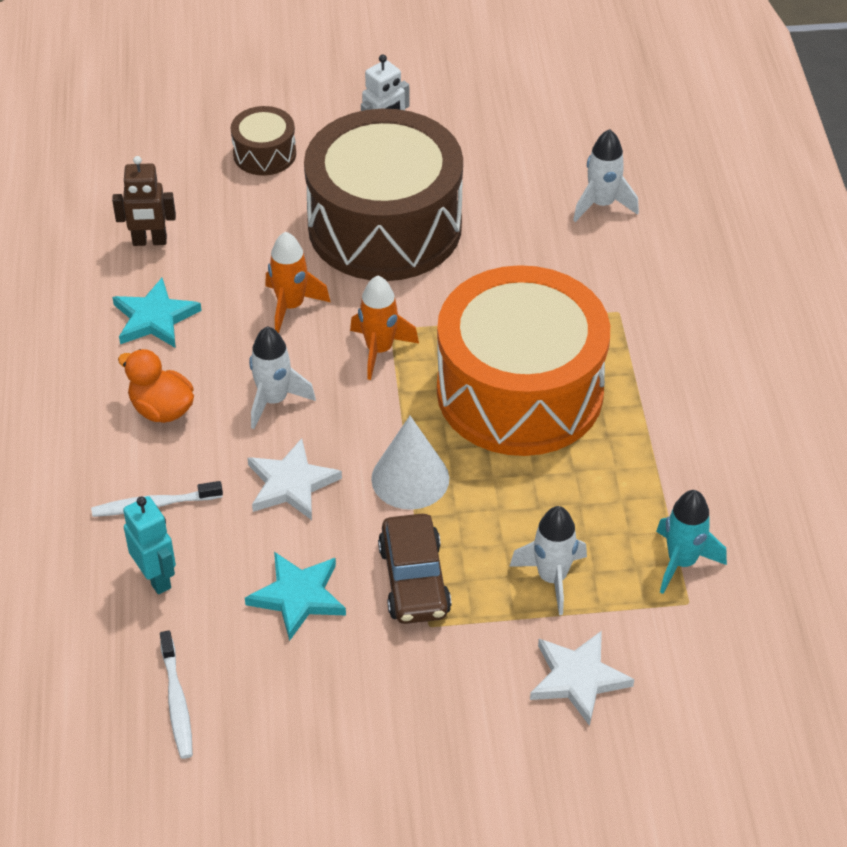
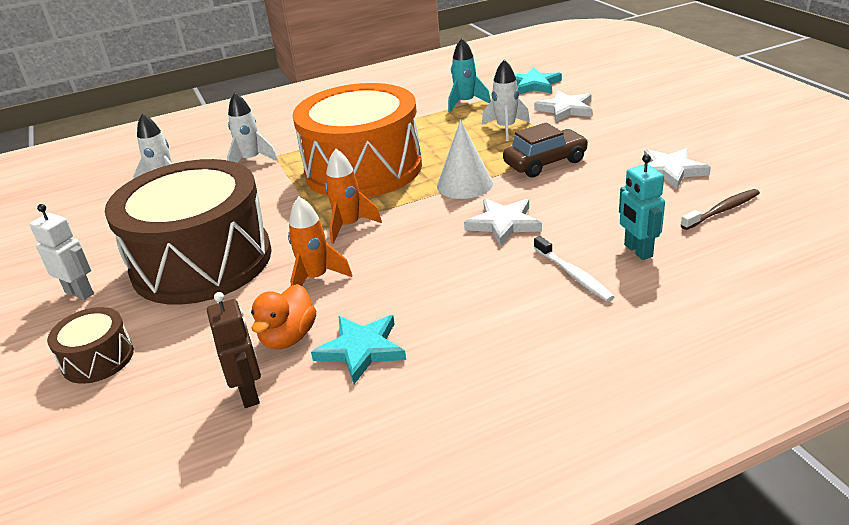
camera: 105 degrees left, 15 degrees down
(156, 578) = (637, 251): turquoise robot -> turquoise robot turned 60 degrees counterclockwise
(161, 409) = (471, 306): orange duck -> orange duck (288, 337)
(177, 701) = (722, 210): white toothbrush -> brown toothbrush
(274, 400) = (427, 255): white rocket -> white rocket (251, 160)
(298, 596) = (595, 194): turquoise star -> turquoise star (533, 85)
(303, 704) = (670, 171): none -> white star

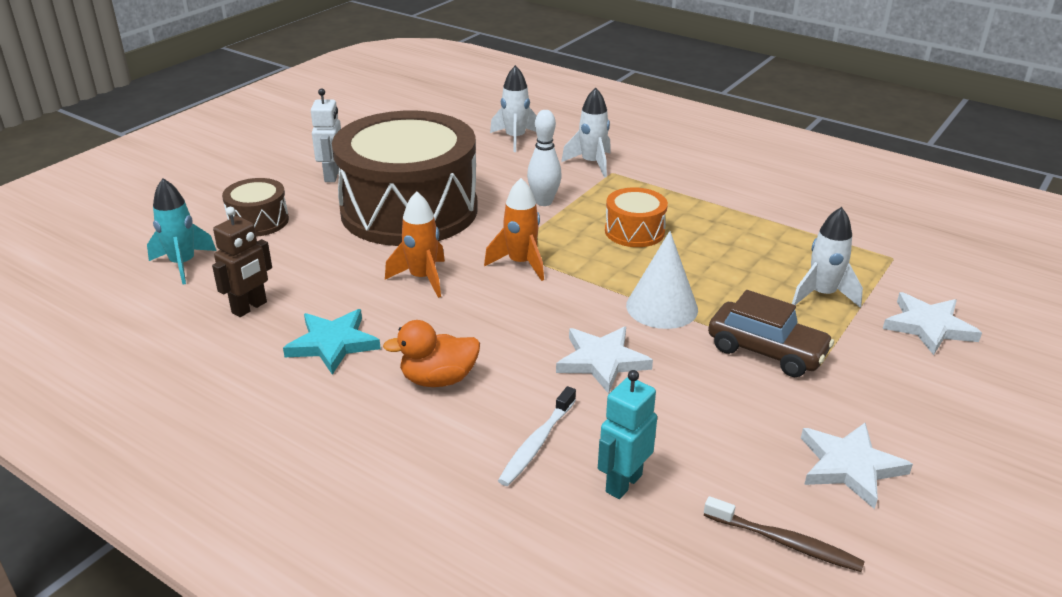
camera: 55 degrees right, 0 degrees up
(276, 194) = (543, 202): none -> white bowling pin
(288, 337) = (329, 298): orange duck -> orange duck (438, 379)
(363, 169) = (634, 231): orange drum -> orange drum, size x0.42
(465, 103) = (855, 244): turquoise rocket -> turquoise rocket (183, 264)
(533, 85) = (969, 279): turquoise star -> none

